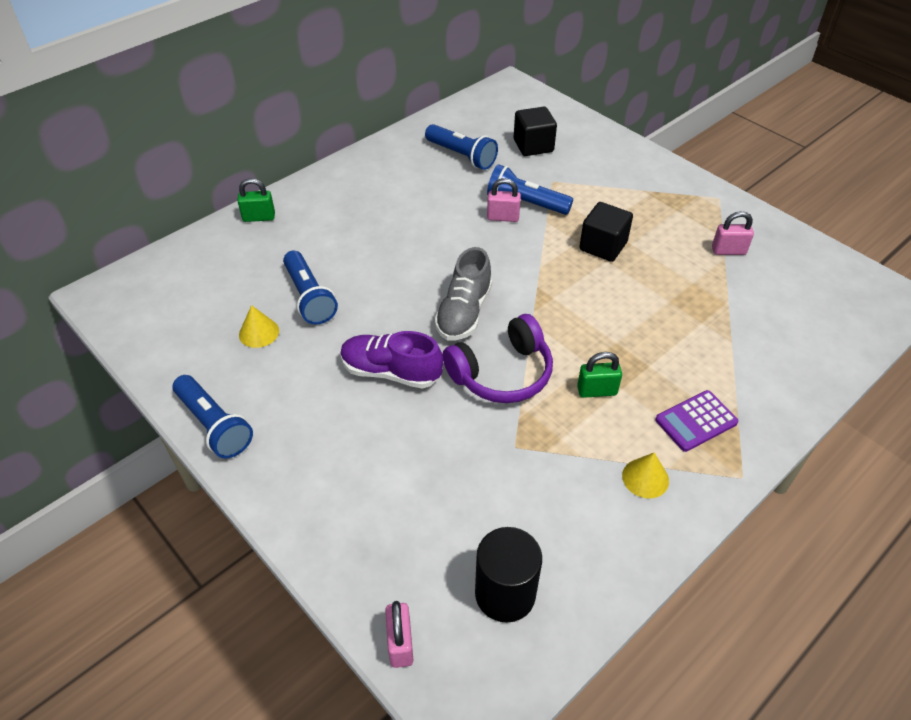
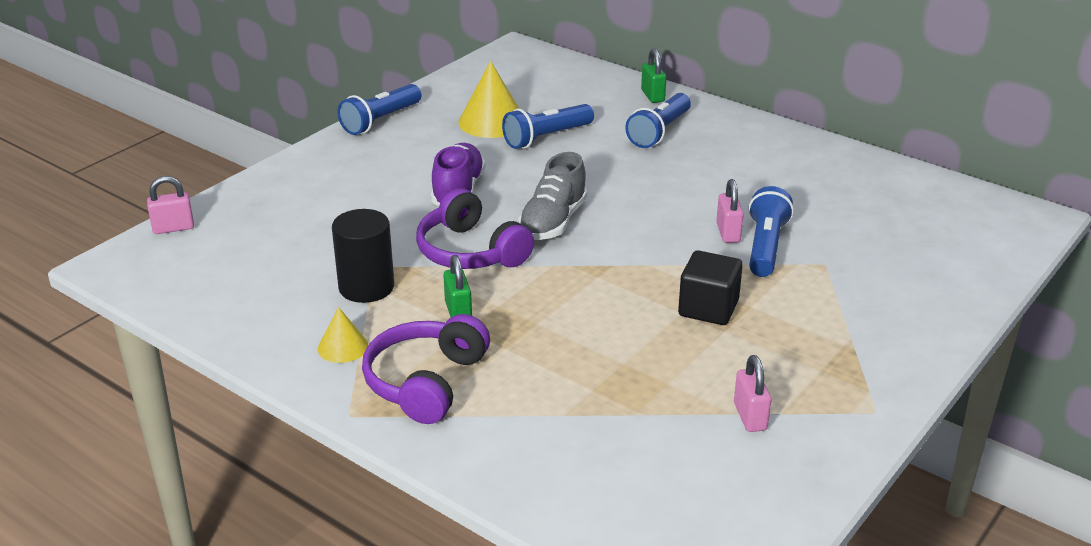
camera: 80 degrees right, 15 degrees down
(259, 332) = (492, 121): yellow cone -> yellow cone, size x1.76
(461, 156) = (835, 195): blue flashlight -> blue flashlight (659, 132)
(464, 313) = (553, 222): grey shoe -> grey shoe turned 75 degrees counterclockwise
(505, 594) = (214, 272): black cylinder -> black cylinder (366, 287)
(533, 146) = (895, 244): black cube -> none
(696, 421) = (425, 382): purple calculator -> purple headphones

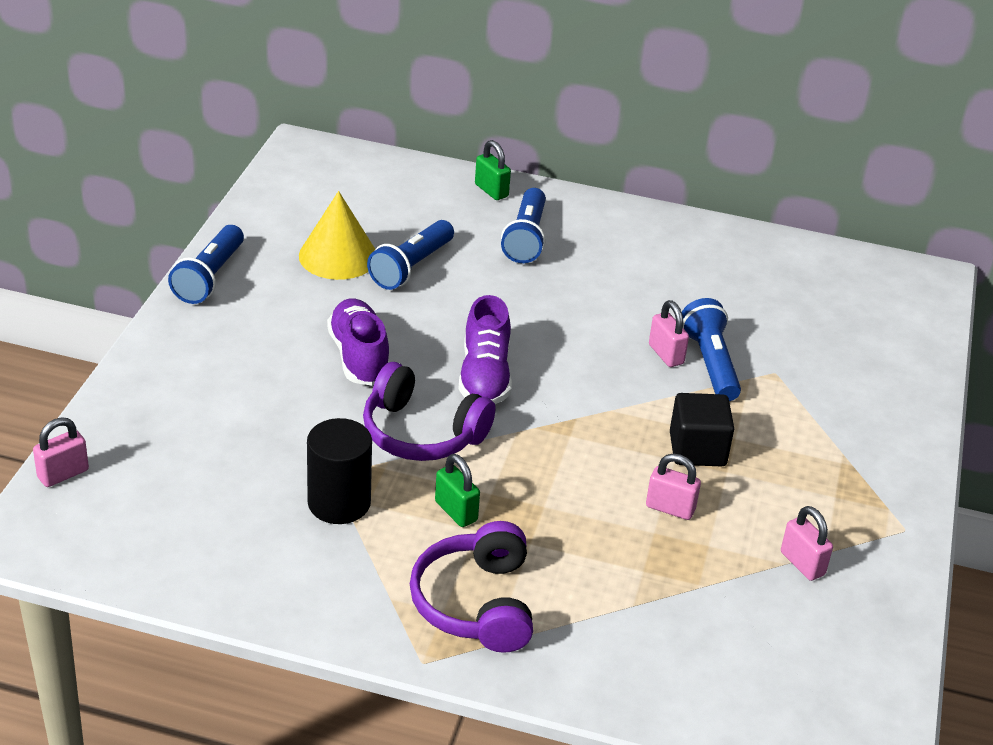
camera: 25 degrees left, 5 degrees up
(343, 347) = (362, 583): yellow cone -> none
(553, 222) = (484, 377): grey shoe -> purple shoe
(651, 347) = (670, 508): none -> pink padlock

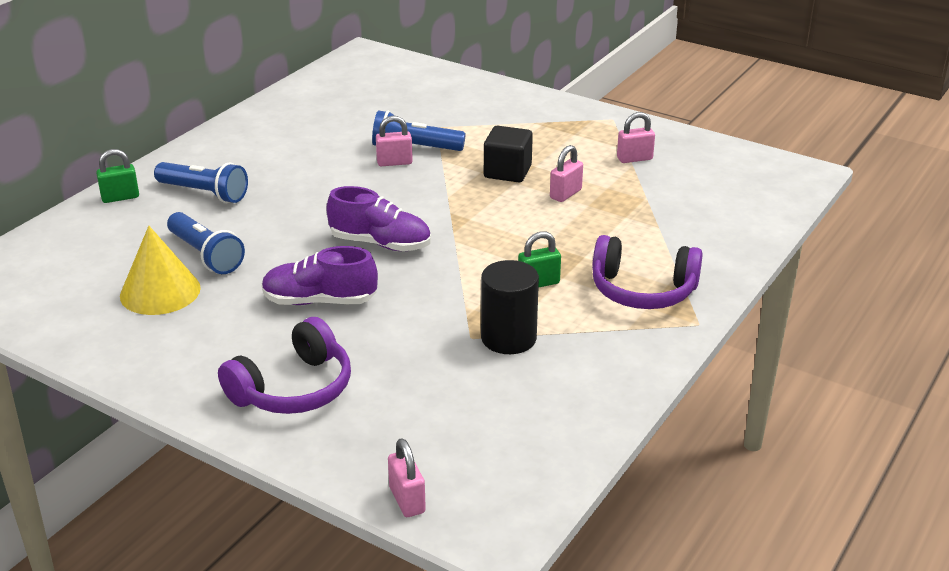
camera: 70 degrees left, 5 degrees down
(209, 277) = (140, 373): blue flashlight -> none
(421, 433) = (438, 284): purple headphones -> purple headphones (293, 389)

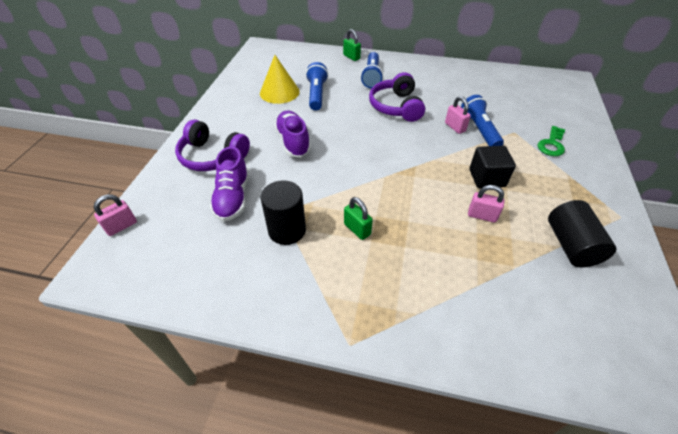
camera: 70 degrees right, 15 degrees up
(205, 255) = (316, 94): blue flashlight -> blue flashlight turned 150 degrees clockwise
(380, 243) = (362, 147): purple shoe -> purple shoe (233, 198)
(478, 113) = (551, 144): none -> green key
(634, 159) = (571, 245): pink padlock -> black cylinder
(642, 290) = (378, 294): purple headphones -> purple headphones (396, 107)

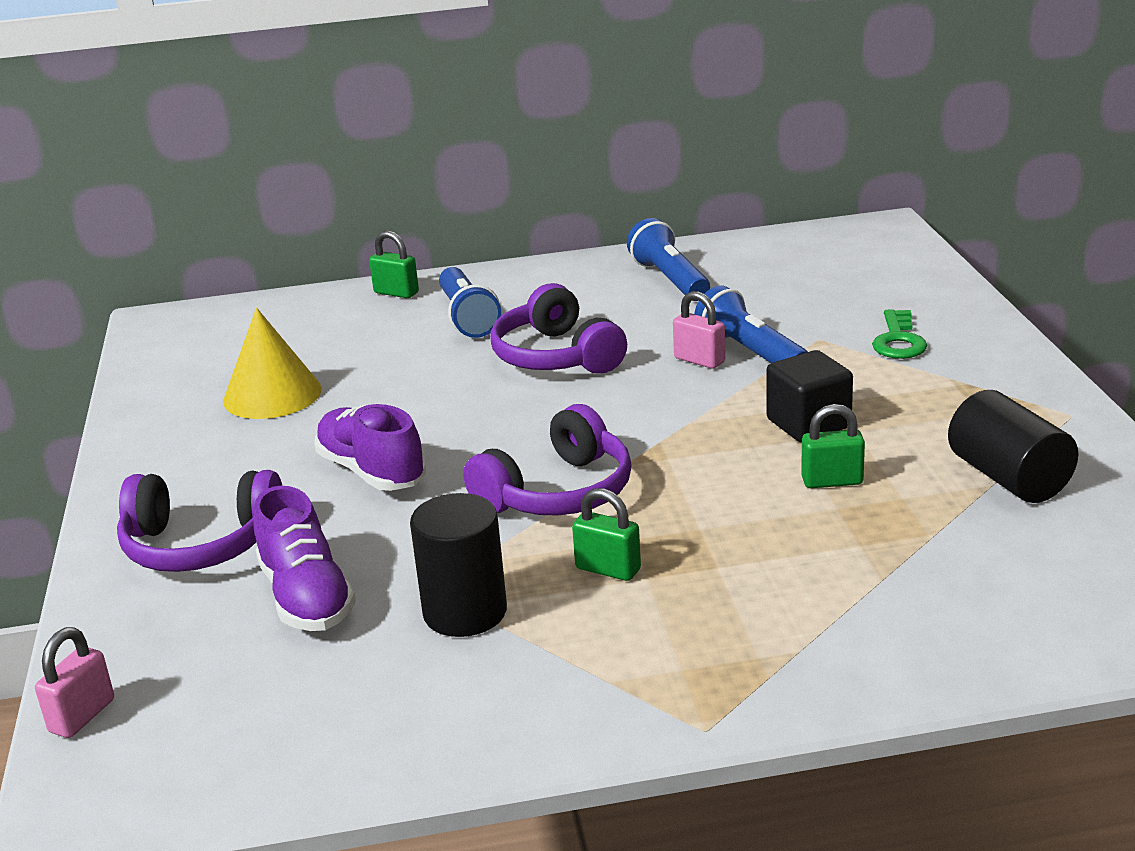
camera: 20 degrees left, 20 degrees down
(316, 94) = (364, 378): blue flashlight -> blue flashlight (670, 280)
(359, 179) = (558, 493): none -> purple headphones
(482, 216) = (832, 481): pink padlock -> green padlock

